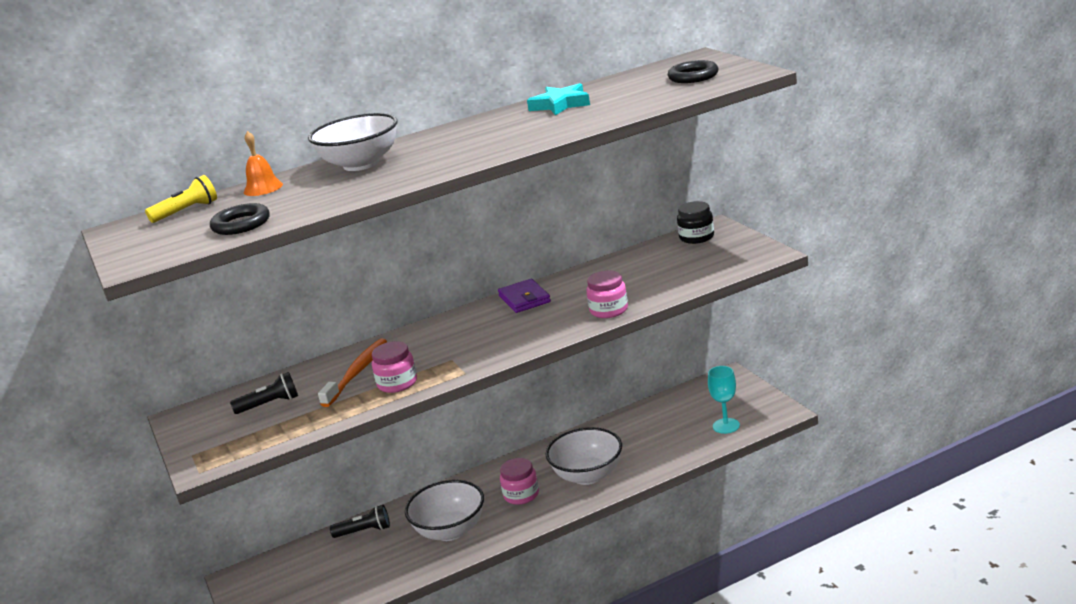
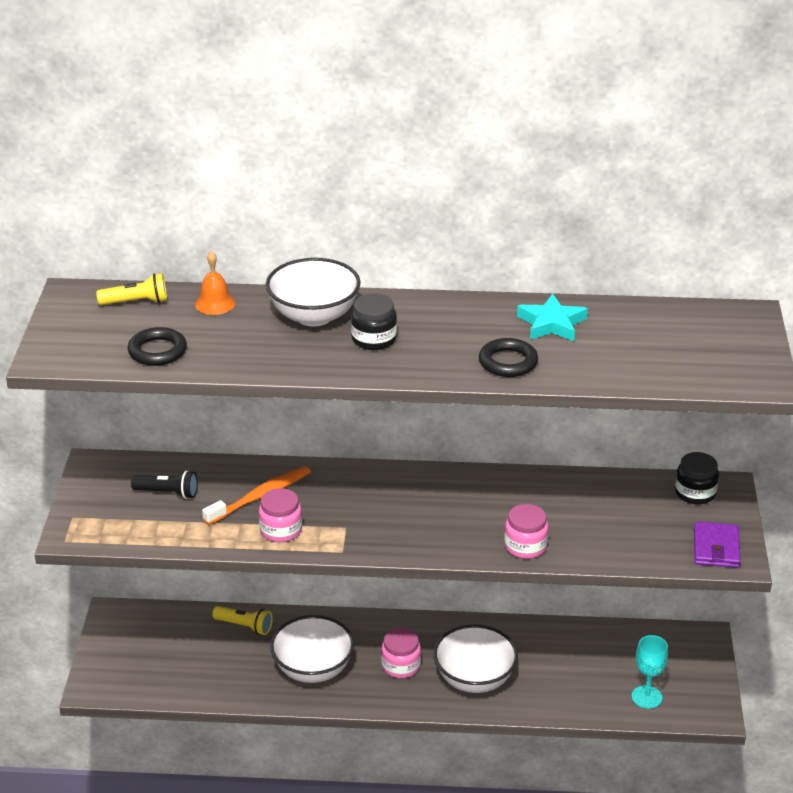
camera: 25 degrees right, 10 degrees up
(364, 531) = (244, 626): black flashlight -> yellow flashlight
(429, 156) = (374, 339): none -> black jar
(524, 299) = (468, 485): purple wallet -> purple wallet (716, 548)
(693, 76) = (707, 351): black ring -> black ring (508, 362)

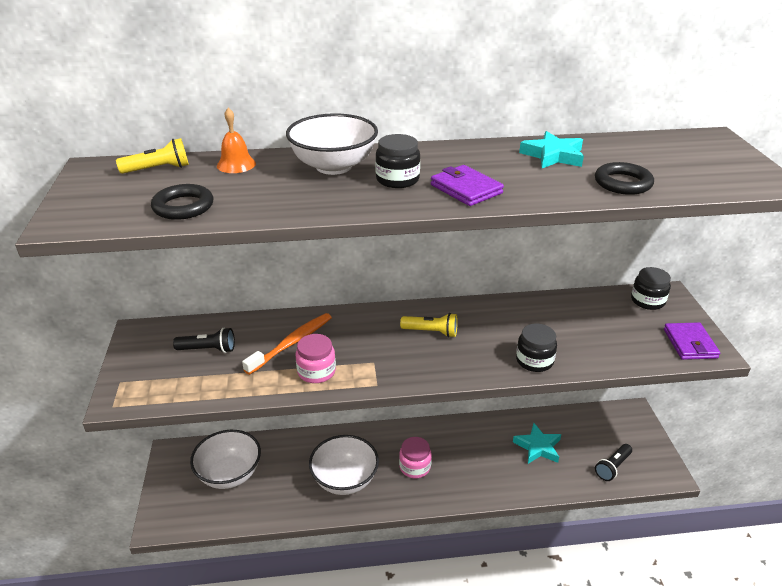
camera: 10 degrees left, 0 degrees up
(244, 626) = (282, 449): yellow flashlight -> yellow flashlight (431, 332)
(438, 358) = (466, 189): none -> purple wallet
(474, 679) = (476, 470): white bowl -> white bowl (229, 474)
(508, 362) = (533, 187): black ring -> black ring (623, 183)
(525, 546) = (534, 361): pink jar -> black jar
(561, 663) = (538, 447): none -> turquoise star
(646, 697) = (612, 467): turquoise goblet -> black flashlight

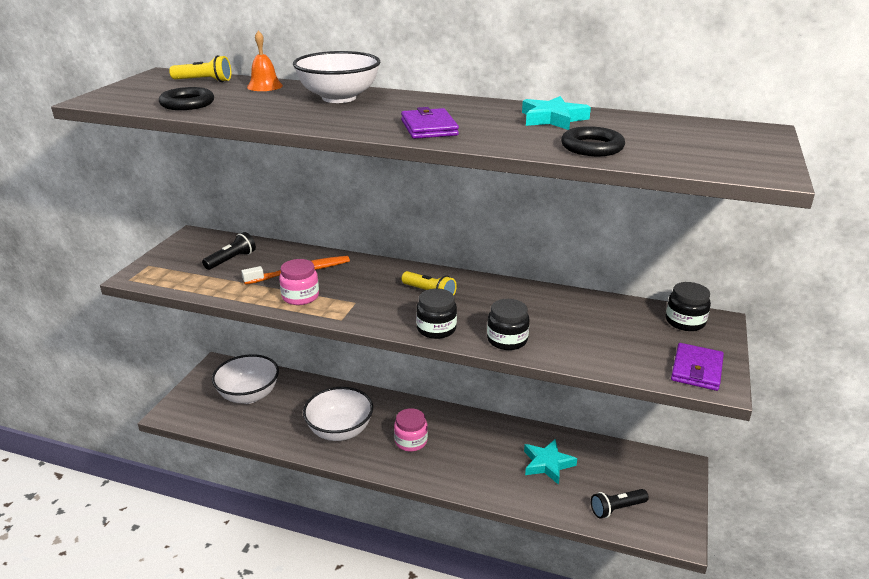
camera: 25 degrees right, 5 degrees down
(208, 349) = (231, 260): black flashlight -> black flashlight turned 75 degrees counterclockwise
(397, 179) = (379, 113): black jar -> black jar (436, 329)

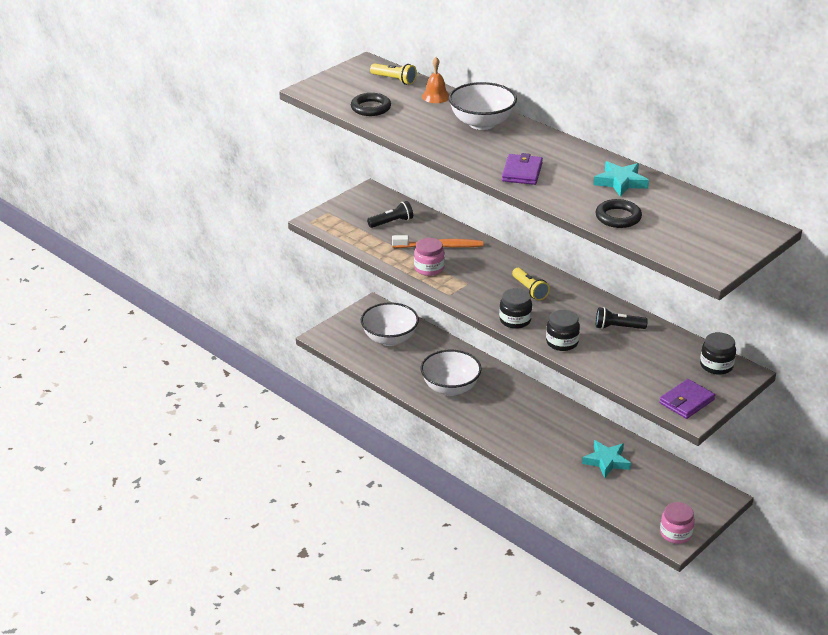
camera: 25 degrees right, 5 degrees up
(411, 441) = (504, 412): pink jar -> pink jar (676, 533)
(617, 509) = (639, 508): black flashlight -> black flashlight (618, 327)

